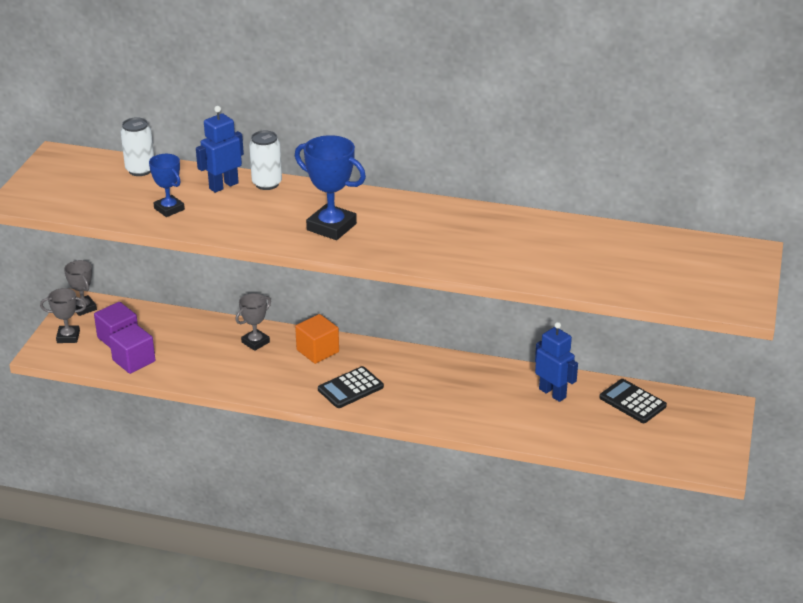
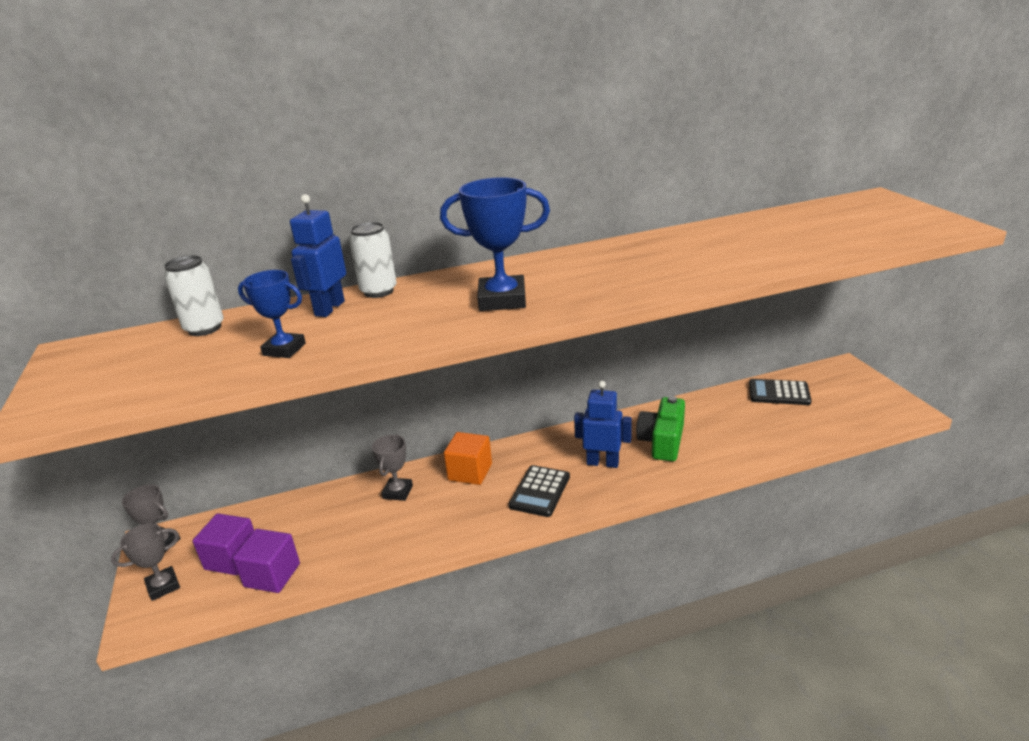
camera: 30 degrees left, 5 degrees down
(483, 395) = (662, 441): none -> green camera
(552, 393) = (713, 414): blue robot -> blue robot (602, 463)

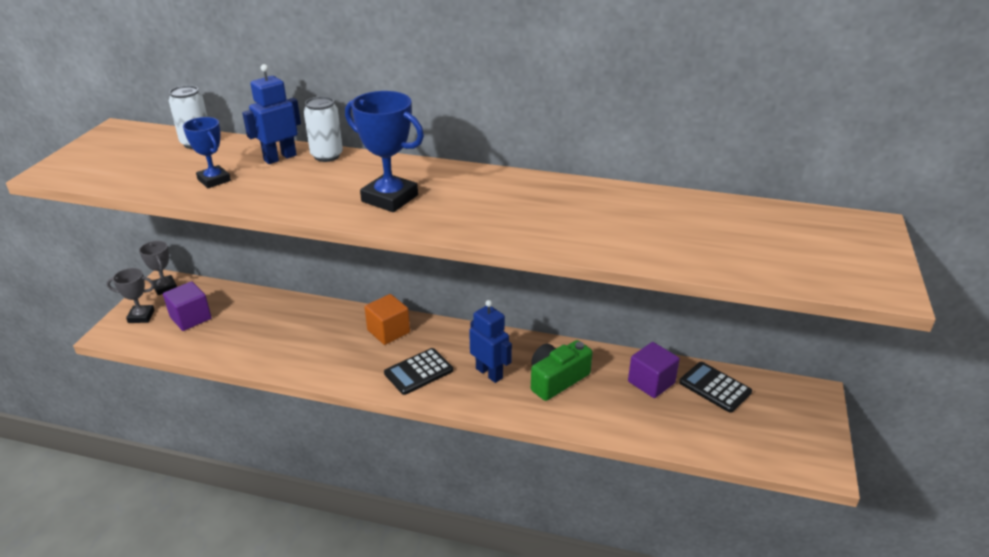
camera: 30 degrees right, 5 degrees up
(272, 575) = (200, 342): purple cube -> purple cube (651, 382)
(398, 492) = (327, 322): grey trophy -> none

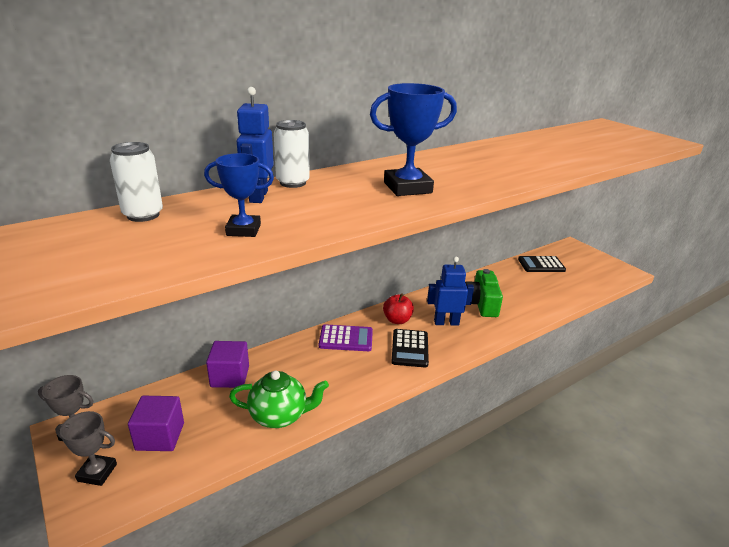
camera: 50 degrees left, 5 degrees down
(141, 316) = (97, 472): grey trophy -> grey trophy turned 60 degrees clockwise
(259, 353) = (279, 416): none -> green teapot
(388, 331) = (346, 339): orange cube -> purple calculator
(453, 343) = (397, 320): none -> red apple
(651, 382) = (517, 278): purple cube -> purple cube (230, 376)

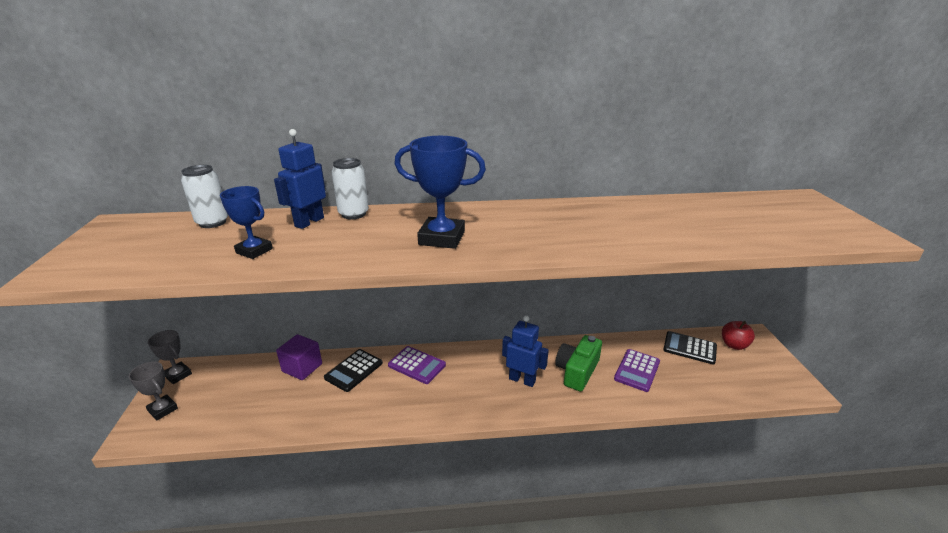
camera: 30 degrees right, 0 degrees up
(160, 436) = (218, 398): purple cube -> none
(279, 416) = (306, 415): green teapot -> none
(397, 320) = (477, 362): red apple -> red apple (734, 345)
(410, 348) = (463, 394): black calculator -> black calculator (354, 370)
(521, 290) = (637, 370): none -> purple calculator

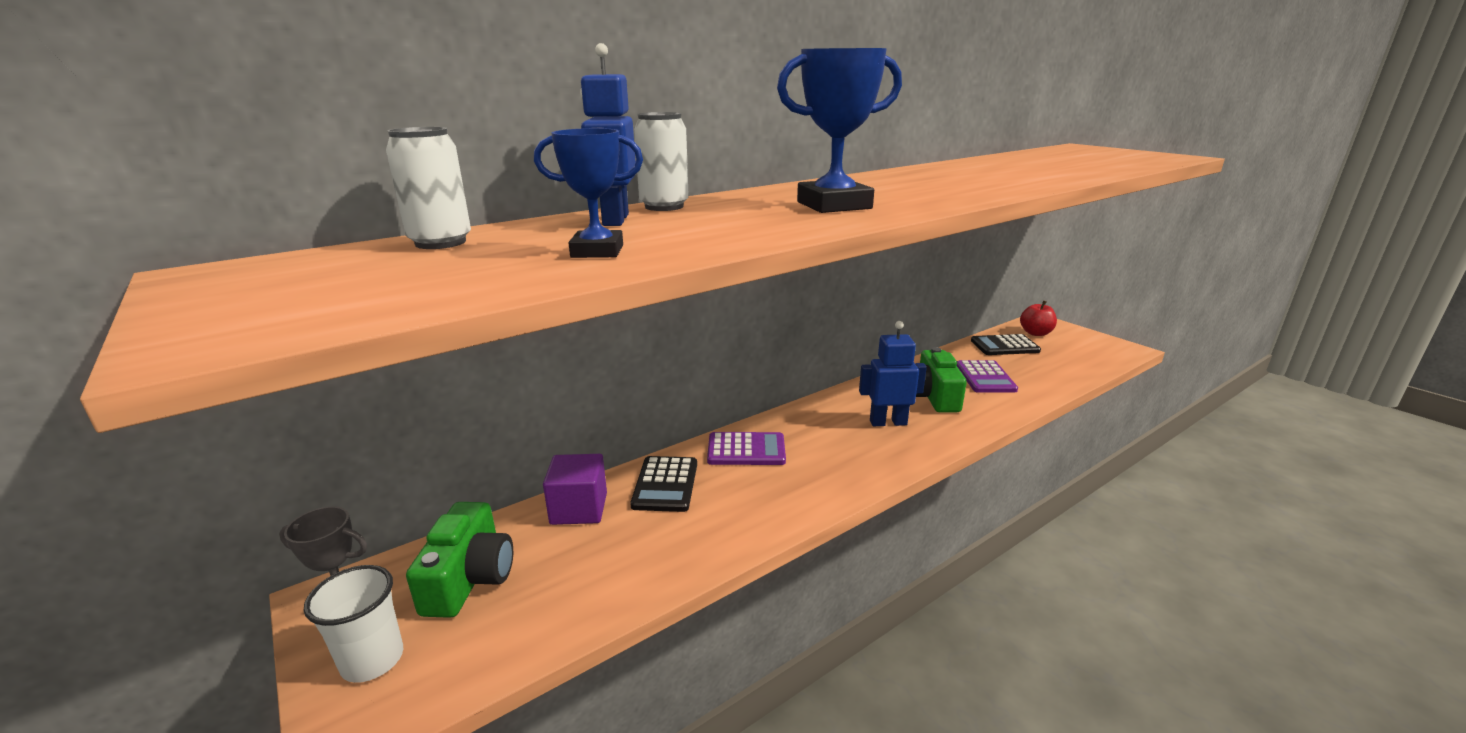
camera: 30 degrees left, 5 degrees down
(163, 409) = (372, 660): grey trophy -> white cup
(227, 386) = (469, 578): none -> green camera

